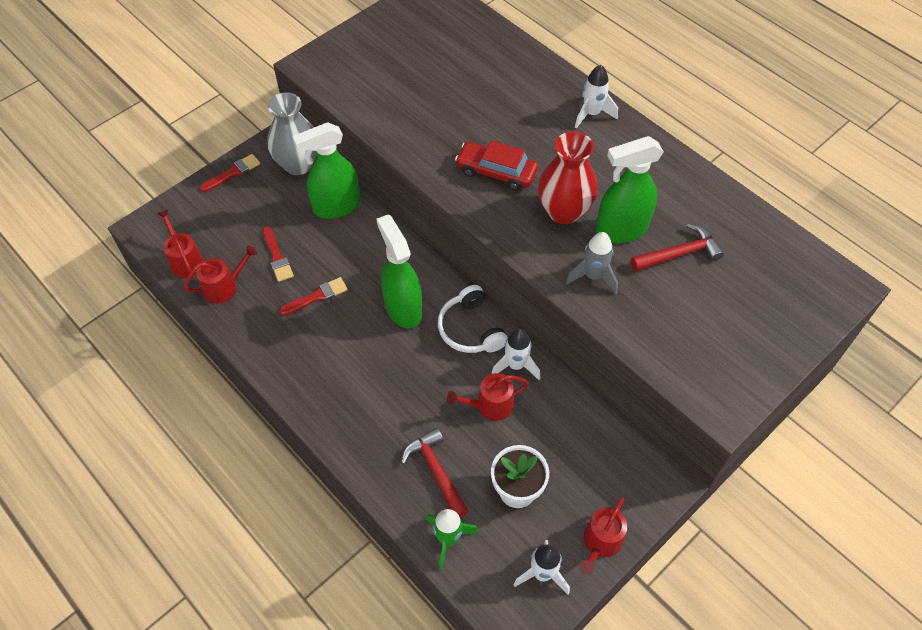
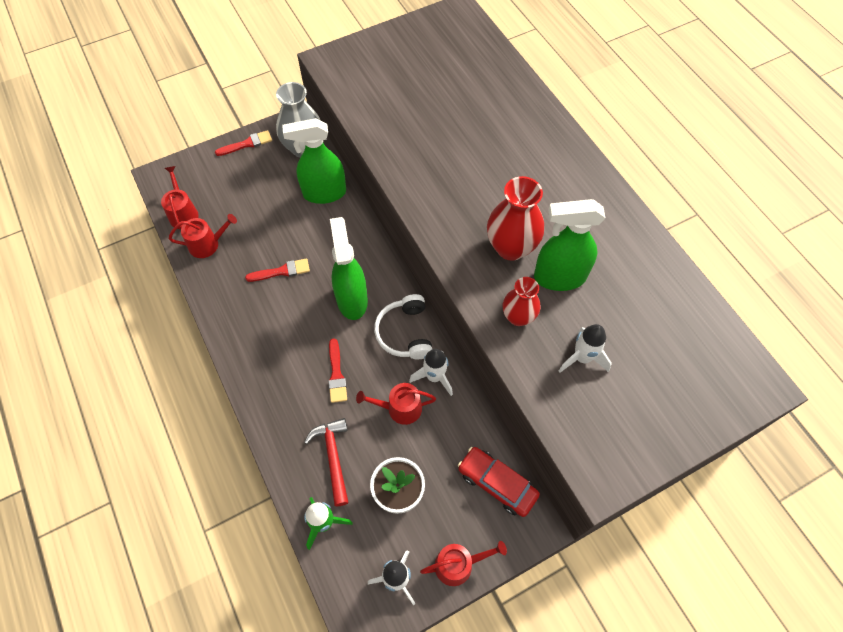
camera: 15 degrees right, 5 degrees up
(277, 257) = (260, 228): red brush -> red brush (336, 374)
(496, 172) = (461, 195): red car -> red car (497, 483)
(592, 114) = (568, 158): white rocket -> white rocket (582, 358)
(593, 276) = (518, 317): grey rocket -> red vase
(600, 542) = (458, 564): red watering can -> red watering can turned 150 degrees counterclockwise
(679, 254) = (607, 314): red hammer -> none

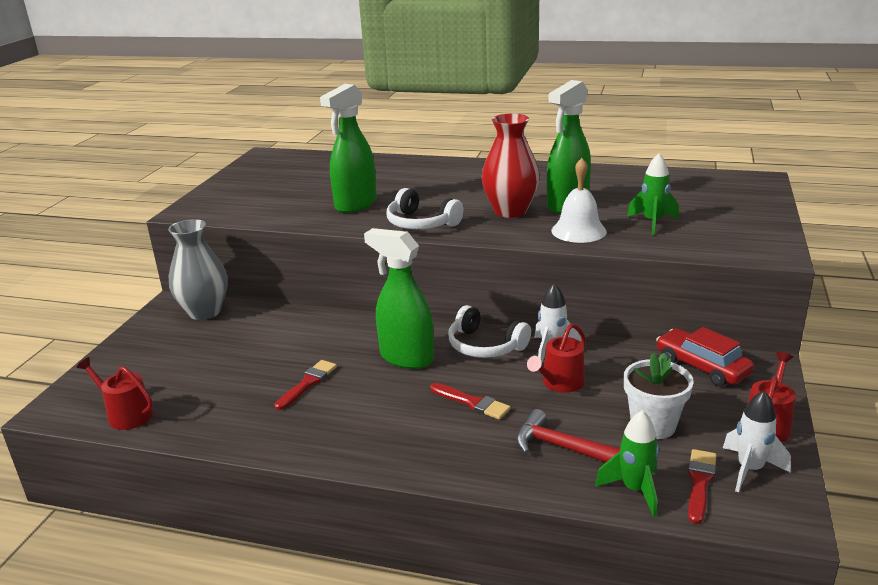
camera: 45 degrees left, 35 degrees down
(207, 244) = (193, 415): red watering can -> none
(247, 144) = (134, 339): red brush -> red brush (700, 482)
(324, 193) = (271, 323): green spray bottle -> green spray bottle (355, 205)
(436, 208) = (421, 223): none -> white headphones
(497, 483) = (702, 366): red car -> red car turned 60 degrees clockwise
(518, 317) = (578, 231): red vase -> white bell
(582, 358) = (652, 222): white rocket -> green rocket

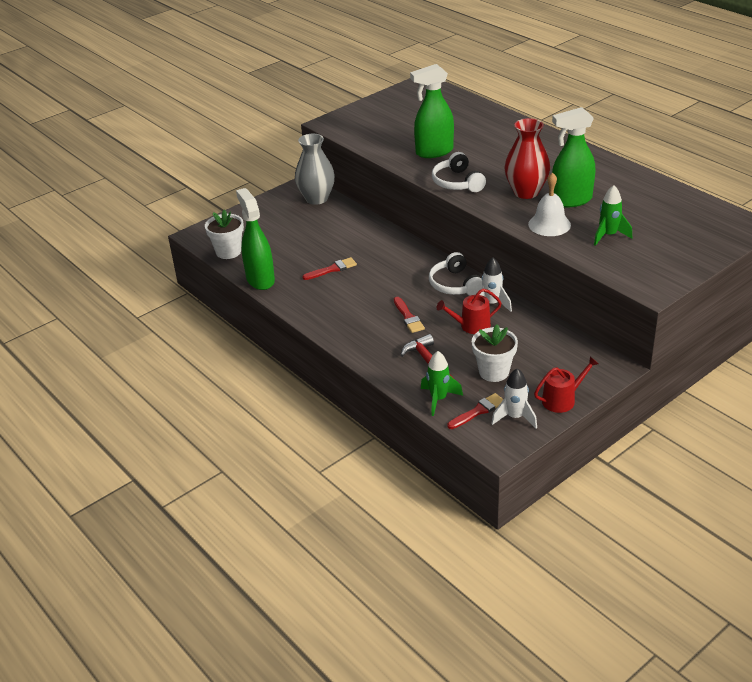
camera: 35 degrees right, 10 degrees up
(126, 414) = (228, 252): red watering can -> white flower pot
(406, 358) = (401, 274): green spray bottle -> green spray bottle (260, 279)
(702, 366) = (572, 351): red car -> none

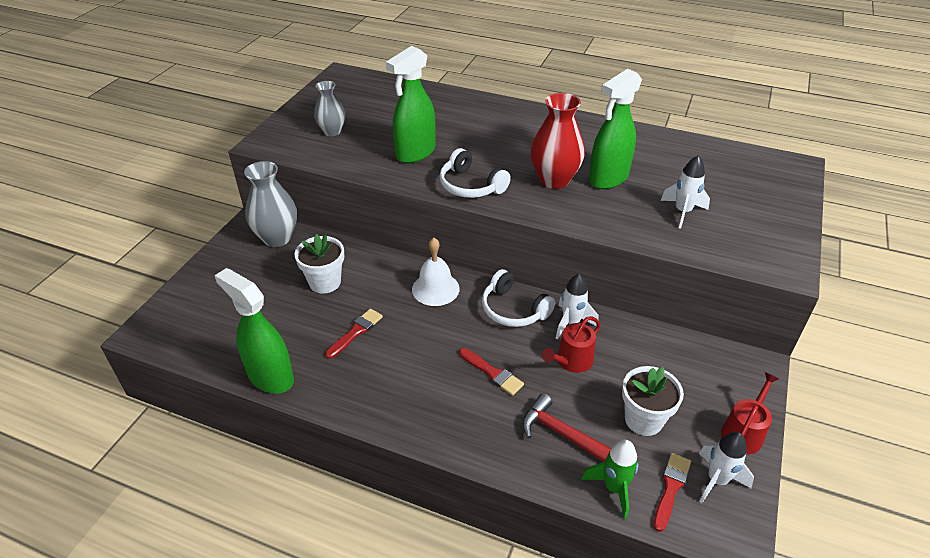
camera: 30 degrees left, 5 degrees up
(228, 252) = (202, 346): white flower pot -> white flower pot (325, 282)
(383, 124) = (332, 131): none -> grey vase
(549, 224) = (612, 214): white bell -> white bell (435, 289)
(608, 235) = (682, 212): green rocket -> white rocket

